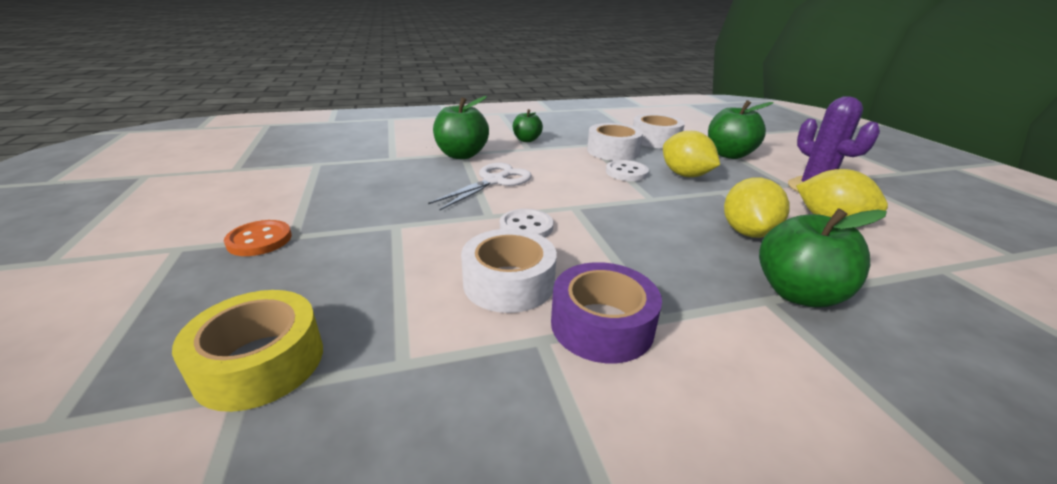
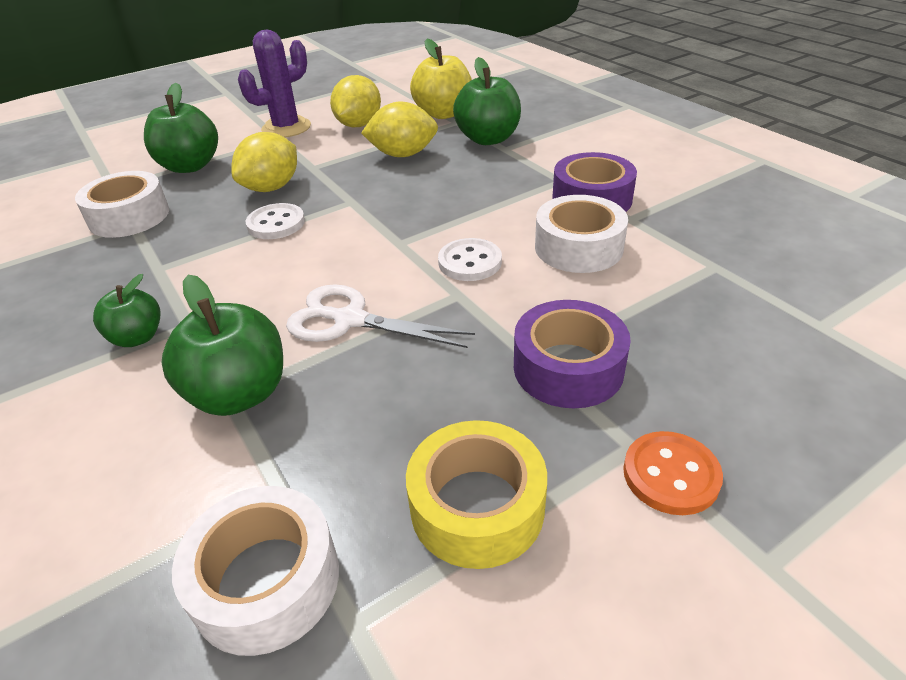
camera: 105 degrees left, 10 degrees up
(260, 362) = (795, 333): yellow tape -> yellow tape (477, 506)
(374, 234) = (568, 367): none -> purple tape
(613, 151) = (189, 243): white tape -> white tape (266, 581)
(888, 278) = (443, 113): none -> yellow apple

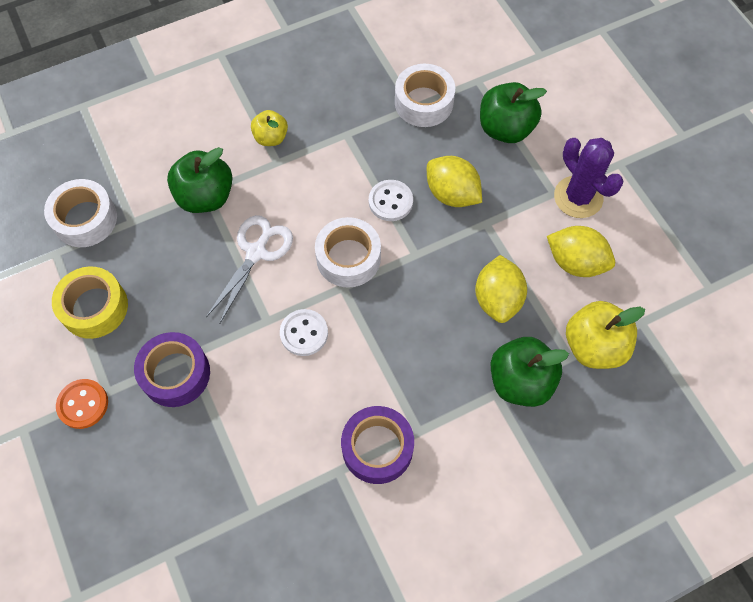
camera: 95 degrees right, 25 degrees up
(137, 337) = (271, 138): green apple -> yellow apple
(578, 247) = (304, 416): white tape -> white tape (348, 258)

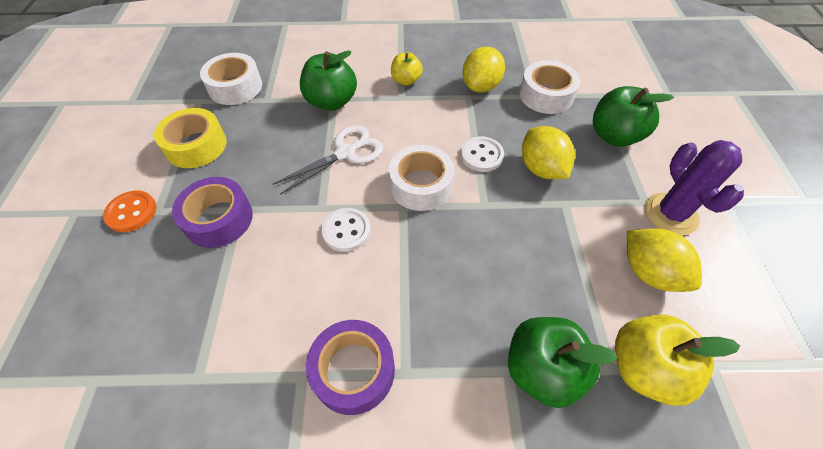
camera: 25 degrees right, 10 degrees down
(497, 299) = (549, 275): yellow lemon -> yellow lemon (481, 86)

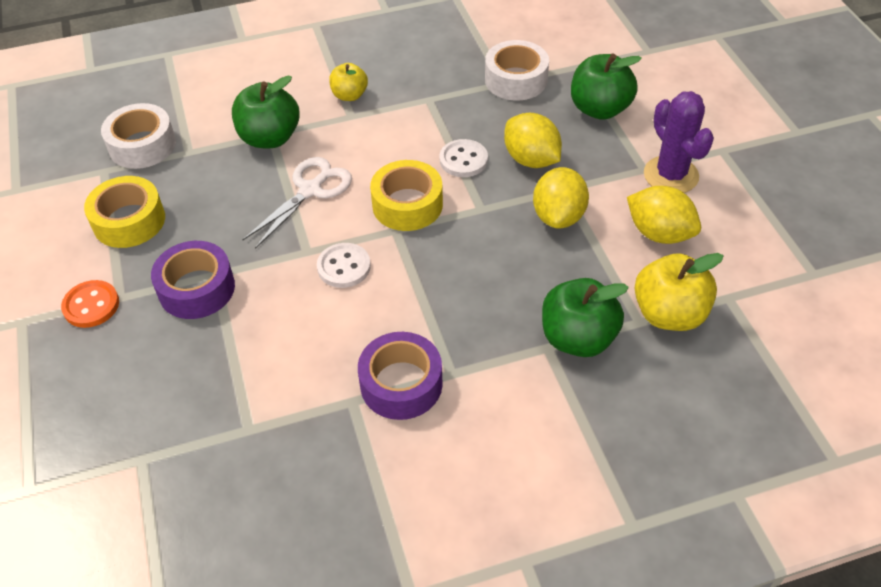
camera: 15 degrees left, 5 degrees down
(421, 185) = (407, 205): white tape -> yellow tape
(481, 86) = (439, 84): yellow lemon -> yellow lemon (558, 216)

